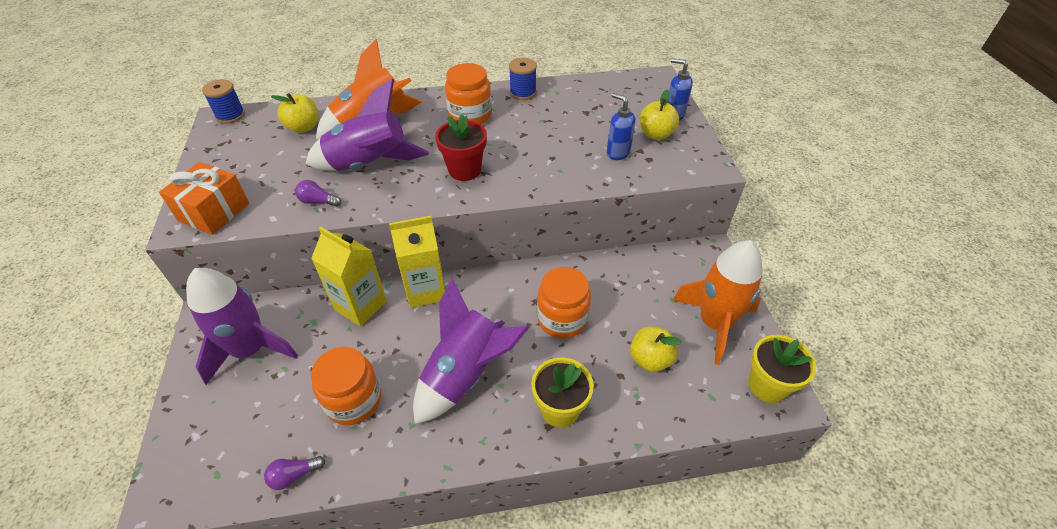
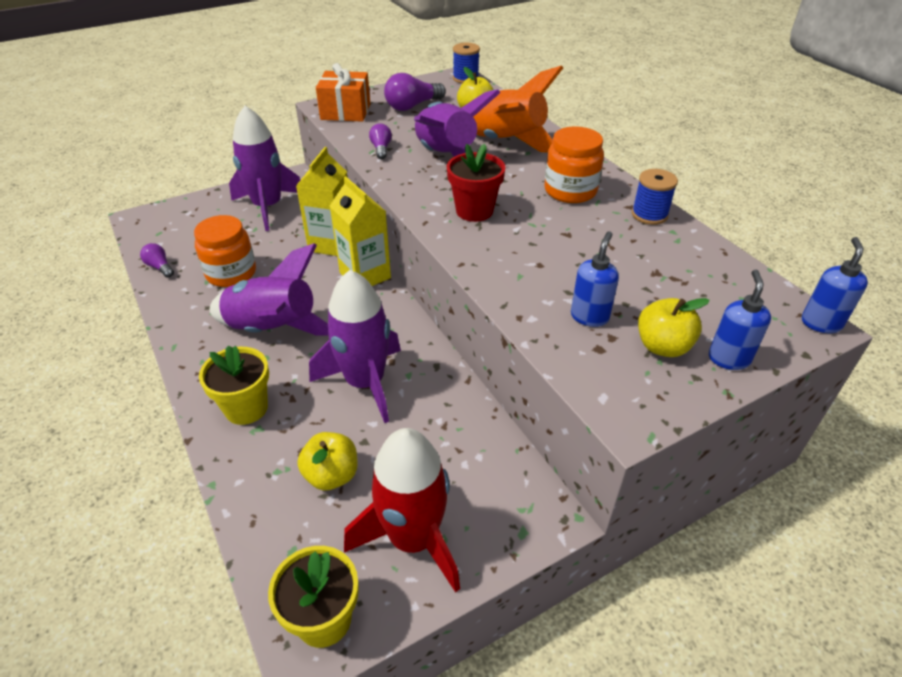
camera: 70 degrees right, 5 degrees down
(251, 162) = (412, 106): none -> purple light bulb
(562, 319) = (365, 382): orange jar -> purple rocket
(656, 75) = (820, 323): none -> blue soap dispenser
(714, 323) = (413, 538): orange rocket -> red rocket

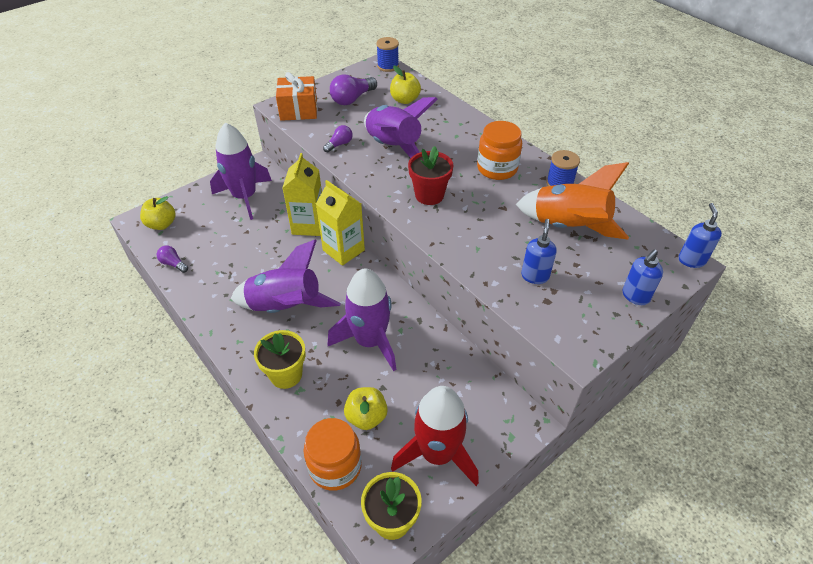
camera: 10 degrees left, 5 degrees up
(231, 273) = (235, 262): orange jar -> orange jar (335, 466)
(381, 149) = (339, 144): purple light bulb -> purple light bulb turned 60 degrees clockwise
(505, 142) = (436, 128): orange rocket -> orange rocket (569, 227)
(662, 346) = (589, 293): yellow apple -> yellow apple (162, 224)
(728, 358) = (635, 296): blue soap dispenser -> blue soap dispenser turned 135 degrees counterclockwise

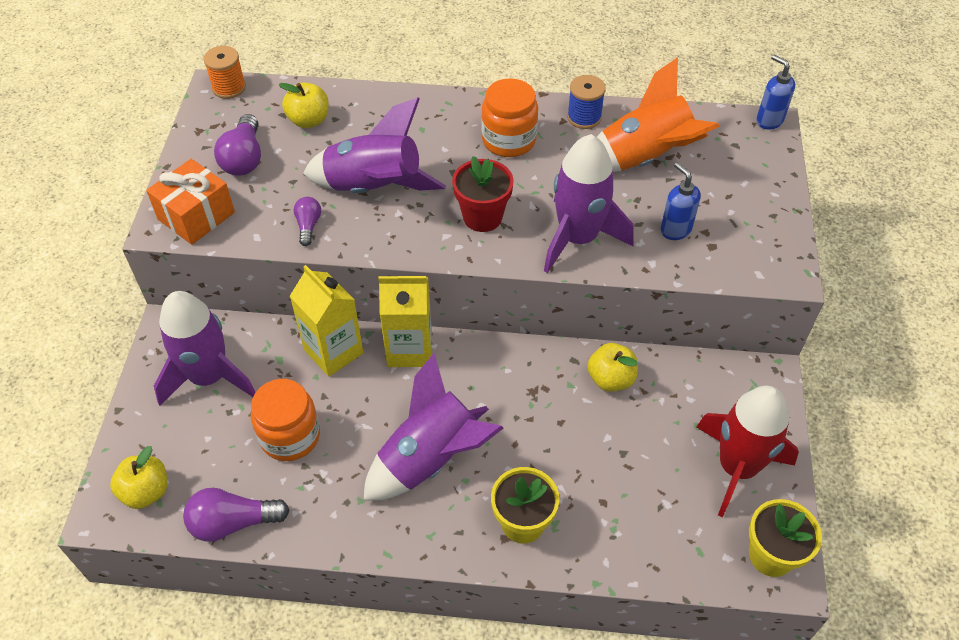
camera: 45 degrees left, 5 degrees up
(173, 264) = (233, 523): purple light bulb -> purple light bulb, size x1.72
(335, 466) = (674, 559): orange jar -> orange jar (290, 436)
(366, 417) = (643, 492): yellow apple -> yellow apple (610, 379)
(370, 341) = (556, 420): purple rocket -> purple rocket (578, 238)
(388, 66) = (229, 88): blue spool -> orange spool
(635, 296) = (768, 188): blue soap dispenser -> none

